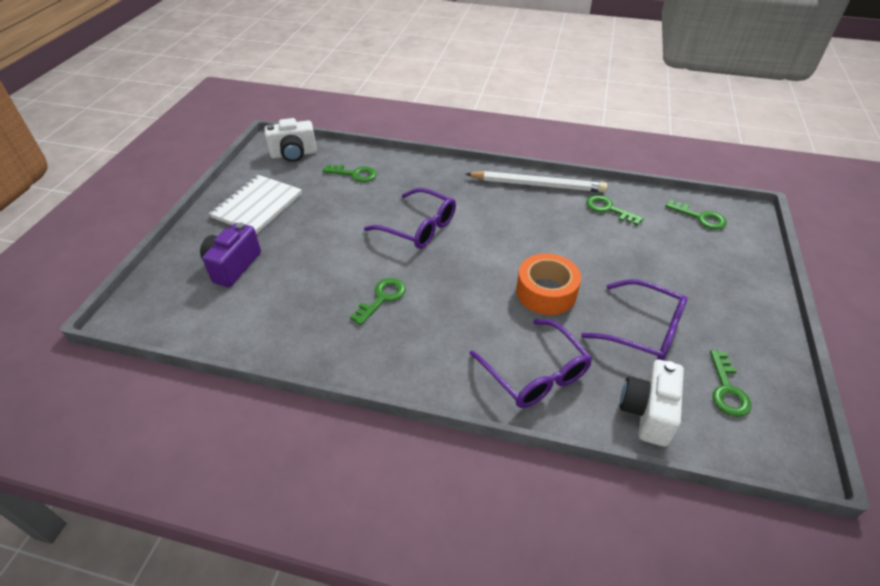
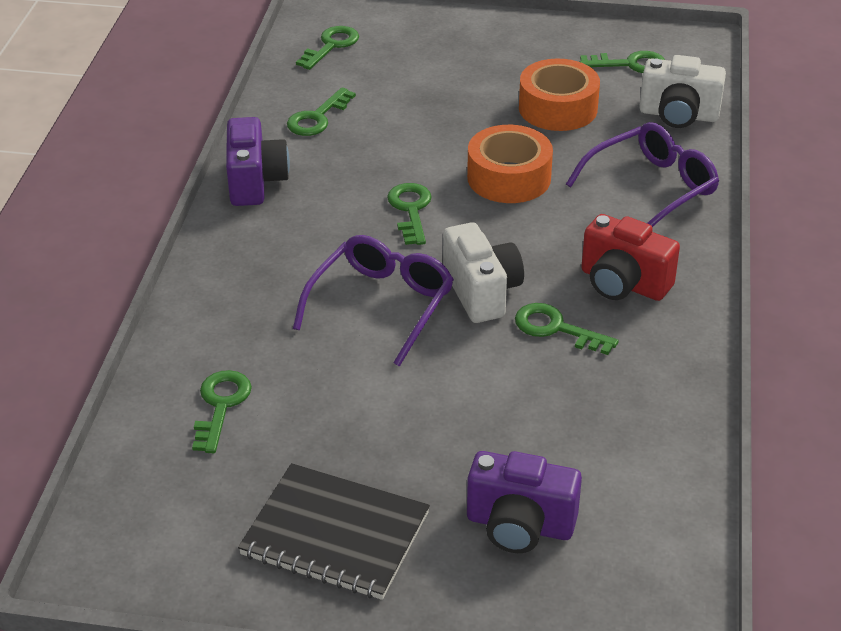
camera: 95 degrees left, 5 degrees down
(257, 206) = (335, 534): white notebook -> black notebook
(293, 154) = (139, 517): white camera -> white camera (481, 292)
(421, 338) = (623, 283): none -> red camera
(508, 243) = (410, 210): none -> green key
(537, 185) = (255, 182): white pencil -> purple camera
(643, 330) = (558, 108): purple glasses -> orange tape

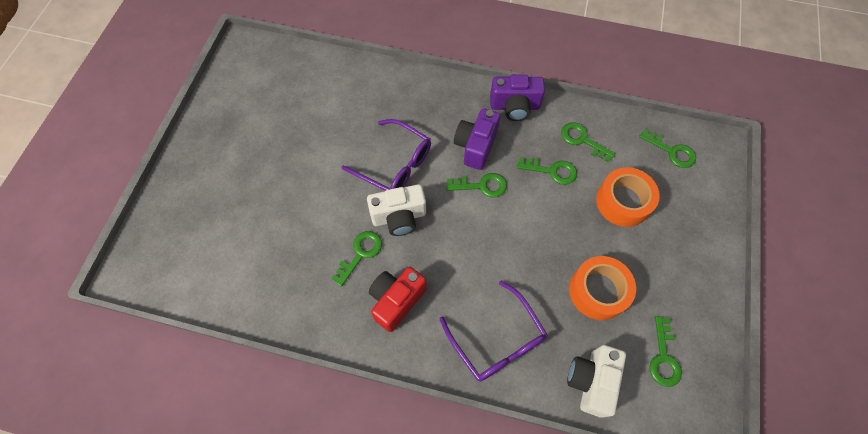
camera: 95 degrees right, 25 degrees up
(221, 406) = (330, 91): green key -> green key (552, 171)
(335, 534) = (235, 135): black notebook -> none
(509, 178) = (513, 247): orange tape -> orange tape (623, 202)
(520, 525) = (218, 214): purple camera -> purple camera (476, 146)

